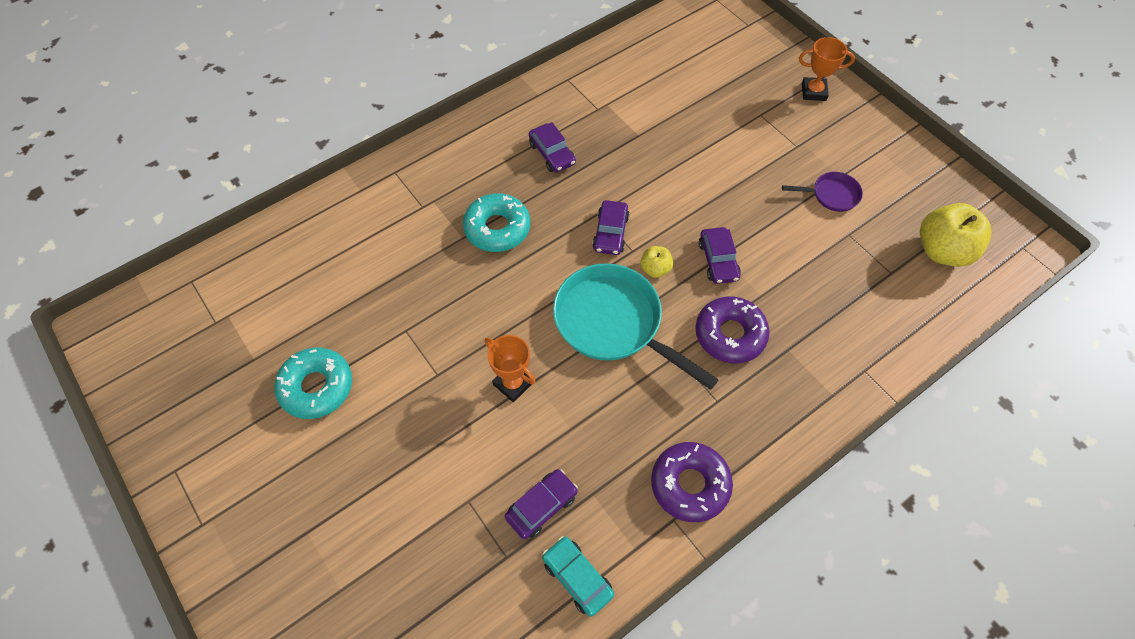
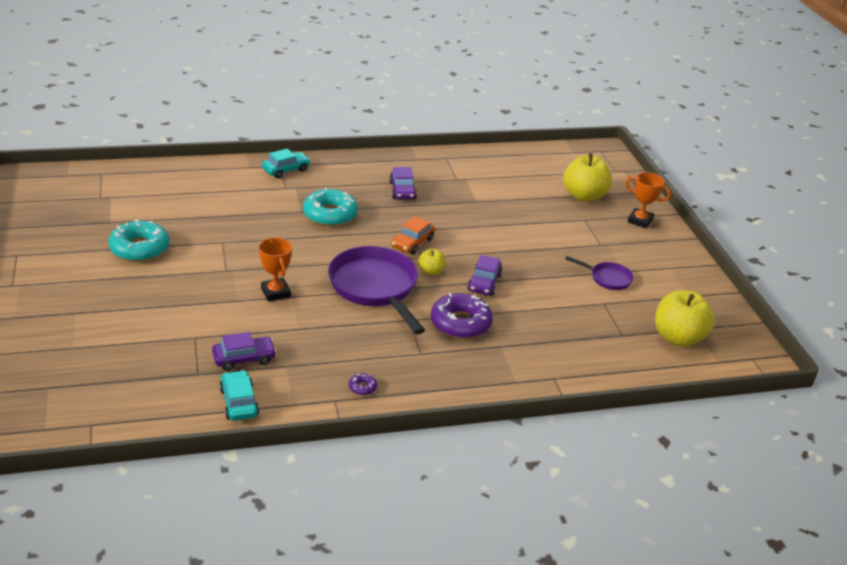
camera: 20 degrees right, 25 degrees down
(405, 177) = (286, 170): none -> turquoise car
(610, 233) = (412, 243): purple car -> orange car
(613, 323) = (375, 288): turquoise pan -> purple pan
(690, 484) = (362, 387): purple donut -> purple donut, size x0.42
(739, 78) = (584, 196): none -> yellow apple

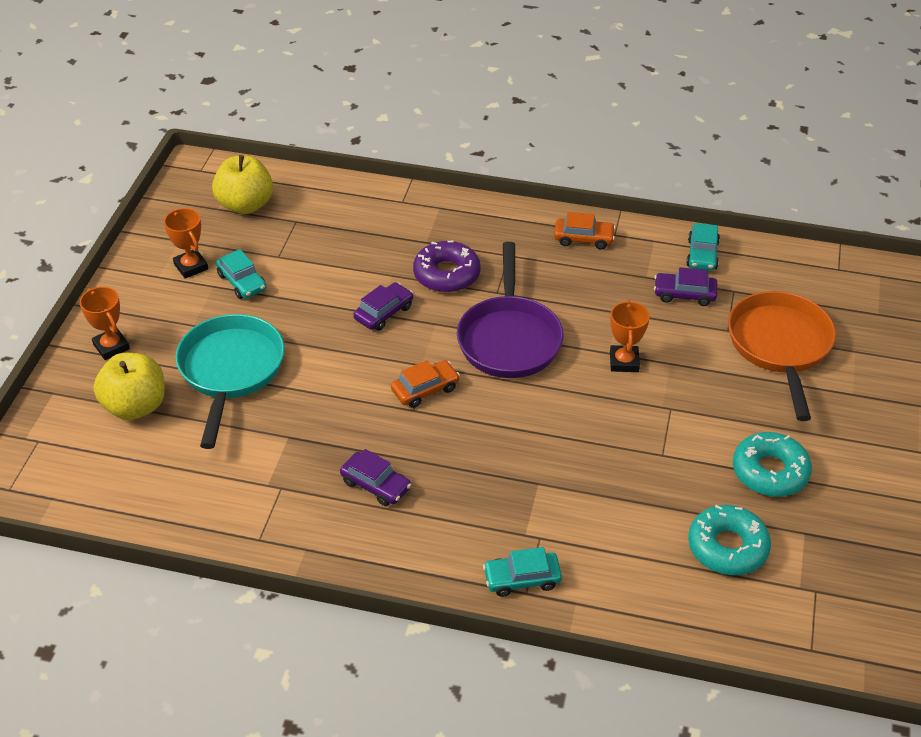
camera: 150 degrees left, 10 degrees up
(144, 335) = (780, 346): none -> orange pan
(330, 214) = (502, 466): turquoise donut -> turquoise donut (727, 547)
(362, 387) = (583, 238): purple donut -> orange car
(402, 191) = (376, 485): purple car -> purple car turned 105 degrees clockwise
(431, 271) = (432, 343): yellow apple -> none
(550, 225) = (231, 371): none -> turquoise pan
(608, 278) = (242, 282): purple pan -> turquoise car
(656, 280) = (191, 267): none -> orange trophy

